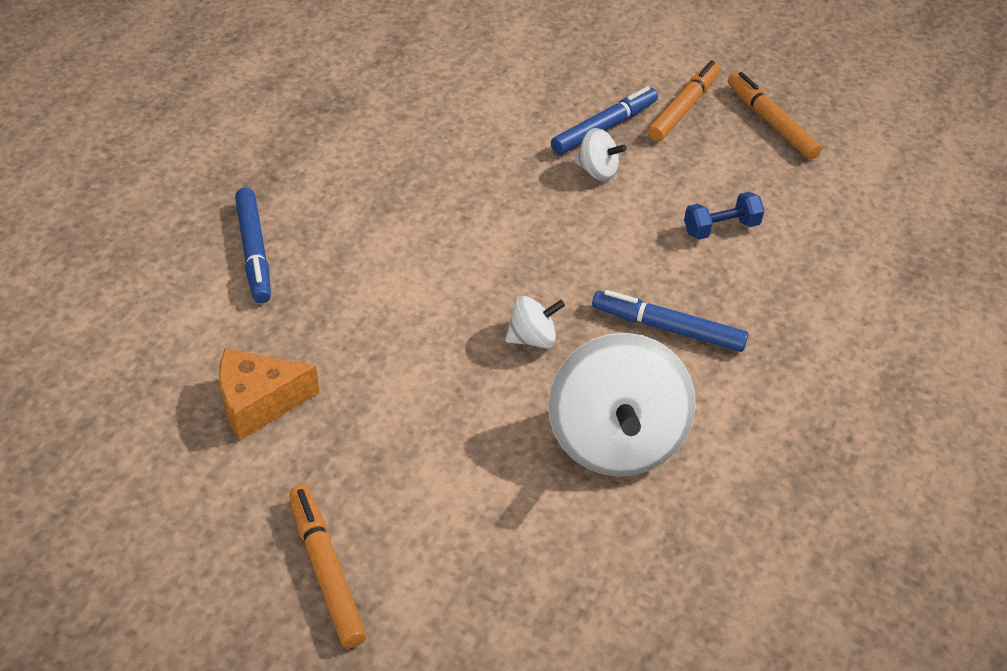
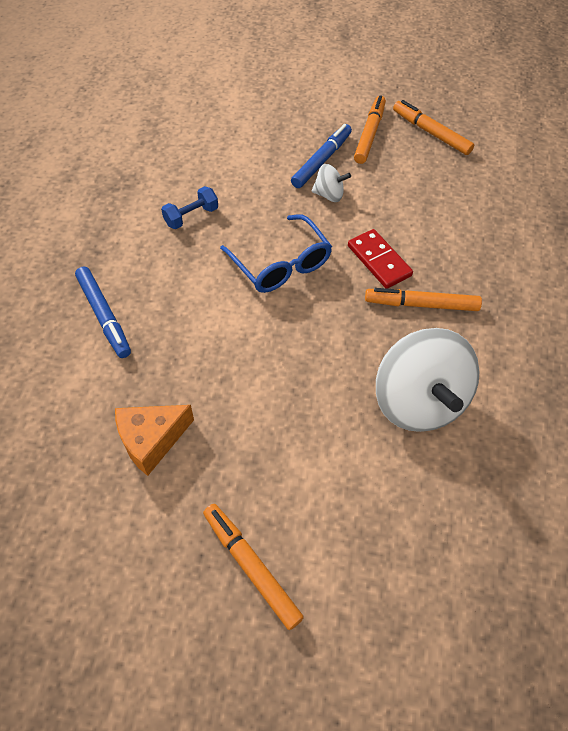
camera: 15 degrees left, 10 degrees up
(500, 241) = (281, 264): none -> blue glasses
(532, 338) = (332, 336): white spinning top -> none
(632, 264) = (379, 261): none -> red domino
(668, 328) = (421, 305): blue marker -> orange marker
(721, 228) = (428, 219): blue dumbbell -> blue dumbbell (191, 216)

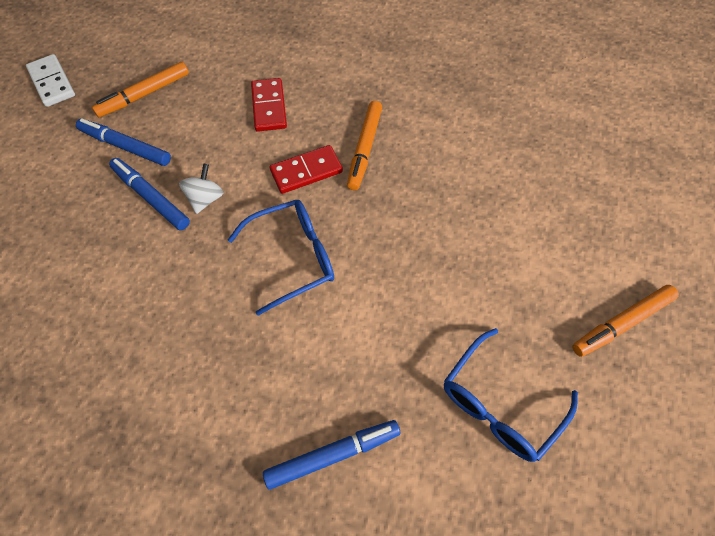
camera: 80 degrees left, 5 degrees up
(151, 440) = (499, 404): orange cheese -> blue glasses
(191, 216) = (198, 344): blue dumbbell -> none
(369, 134) = (125, 147): orange marker -> blue marker
(418, 401) = (466, 172): white spinning top -> none
(422, 76) = (52, 83): none -> white domino
(449, 221) = (269, 107): none -> red domino

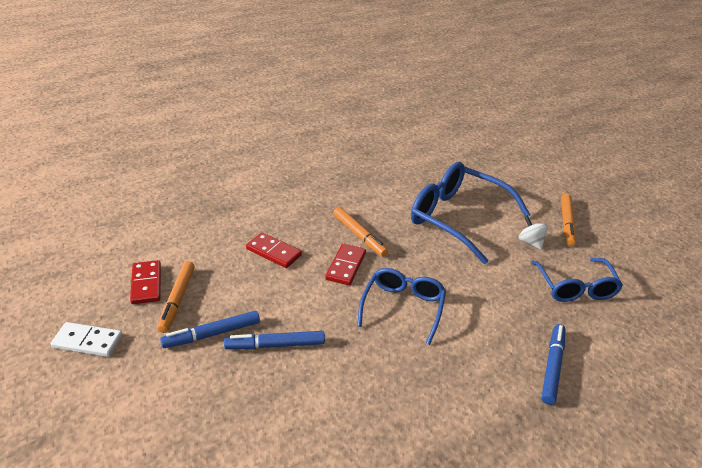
camera: 50 degrees left, 25 degrees down
(144, 62) = (146, 284): none -> red domino
(205, 198) = (310, 320): white spinning top -> white spinning top (530, 242)
(494, 209) = (457, 218): none -> blue glasses

